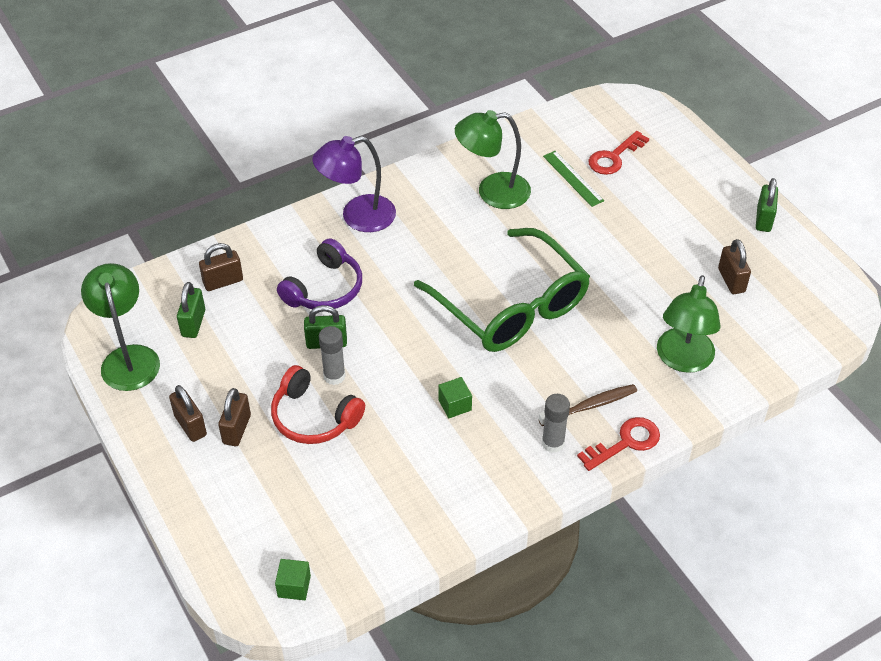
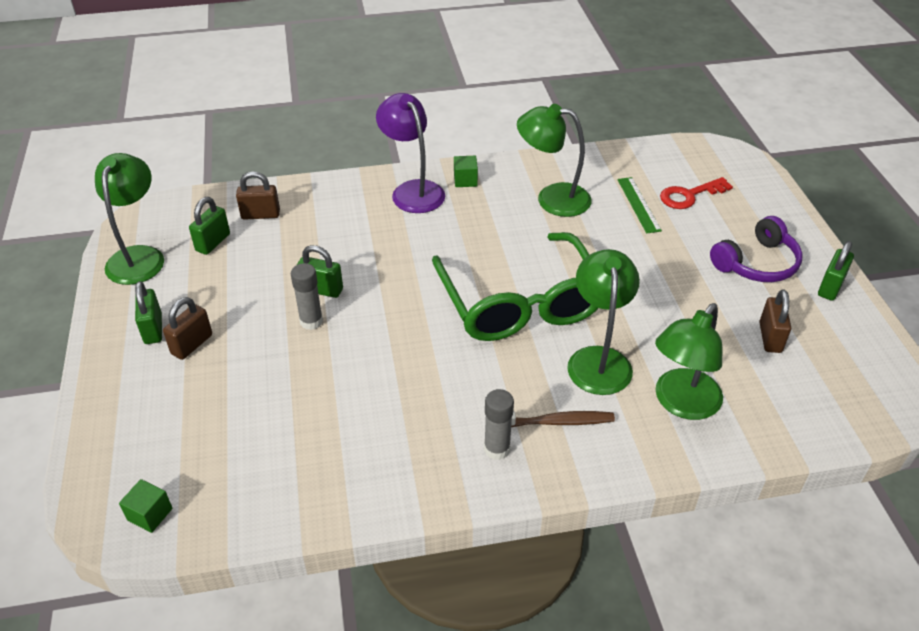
camera: 20 degrees right, 5 degrees down
(190, 425) = (153, 329): brown padlock -> green padlock
(313, 417) = (269, 353): red headphones -> none
(325, 289) = (348, 243): purple headphones -> purple headphones (757, 263)
(357, 217) = (413, 190): purple lamp -> purple lamp turned 60 degrees clockwise
(455, 405) = (413, 381): green cube -> green cube (465, 180)
(601, 340) = (598, 359): none -> green lamp
(625, 442) = (578, 472): red key -> none

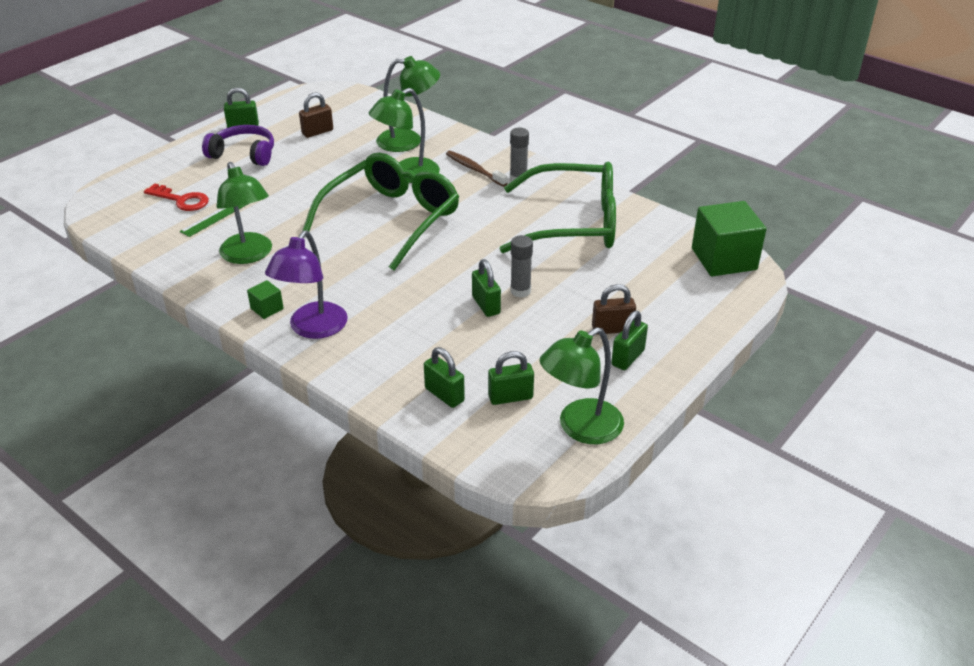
camera: 130 degrees left, 5 degrees down
(150, 514) = (724, 259): green cube -> green cube, size x2.24
(260, 215) = (444, 395): brown padlock -> green padlock
(360, 433) = (573, 223): none -> green glasses

